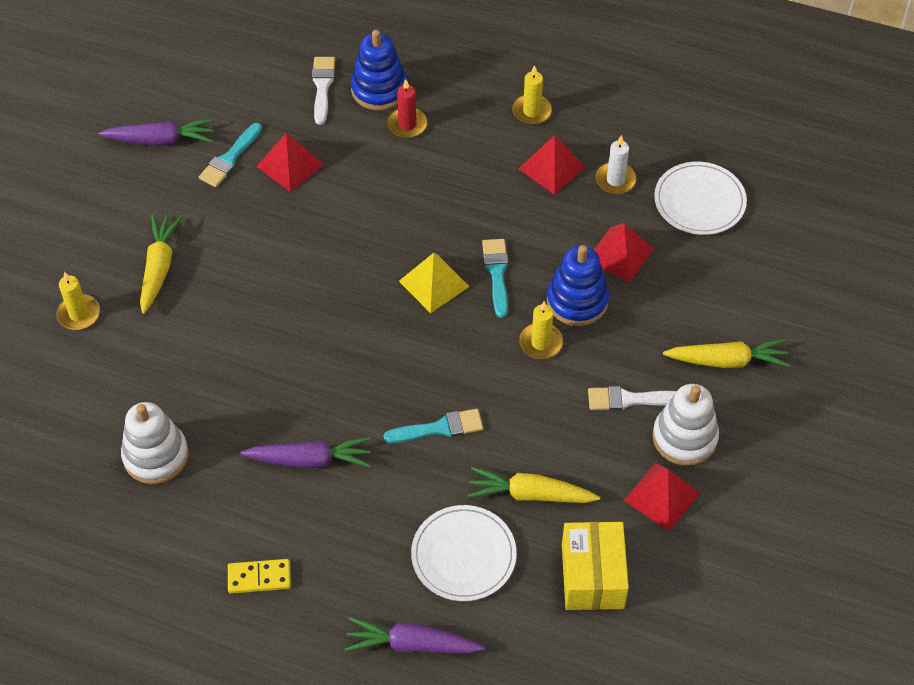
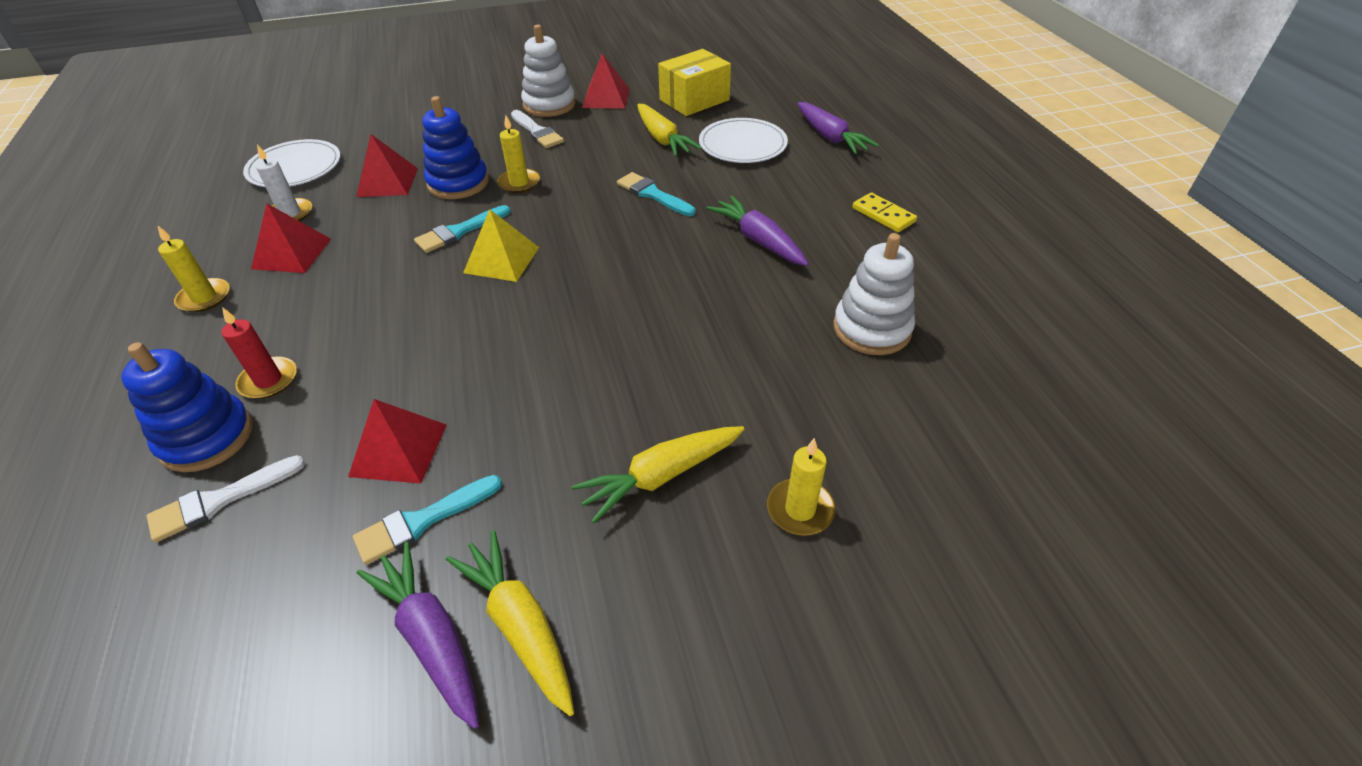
camera: 125 degrees left, 10 degrees down
(230, 158) = (422, 521): turquoise brush -> turquoise brush turned 150 degrees clockwise
(727, 361) = (464, 110): yellow carrot -> yellow carrot (520, 625)

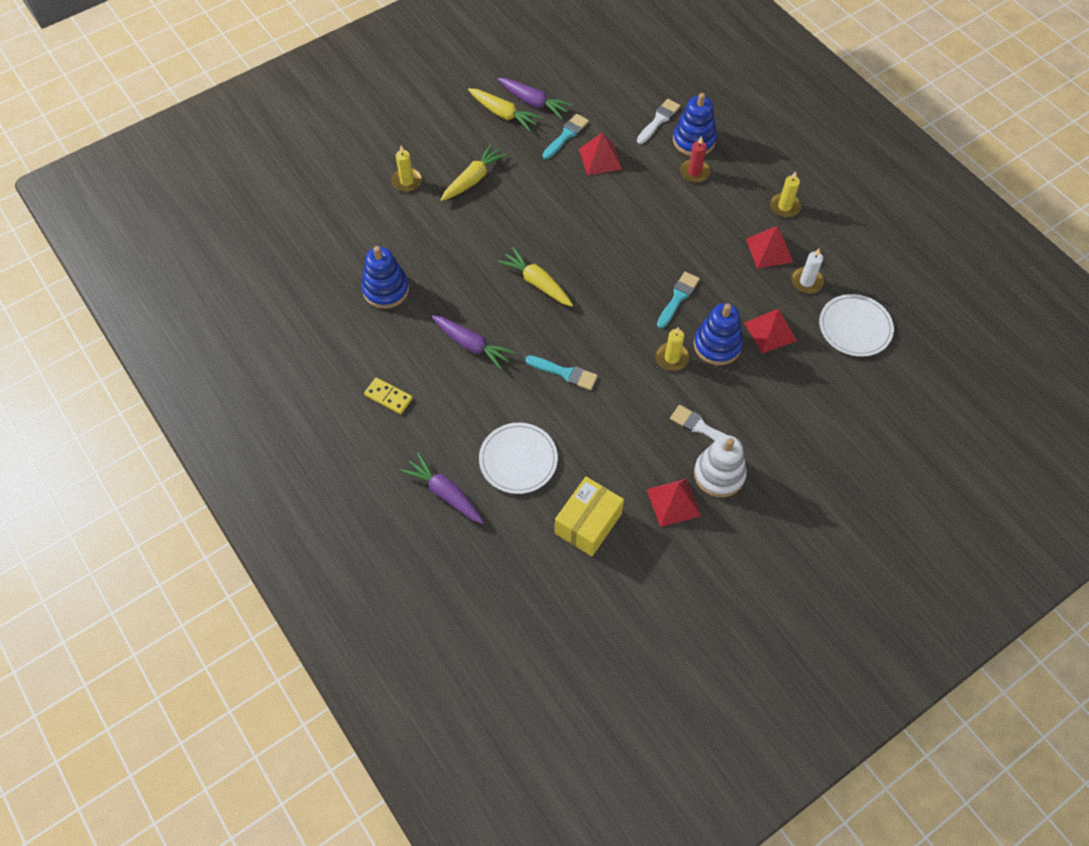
camera: 160 degrees right, 15 degrees up
(501, 260) = (632, 281): yellow pyramid -> none
(663, 139) = (589, 448): yellow carrot -> yellow carrot (537, 283)
(871, 329) = (386, 289): white stacking toy -> blue stacking toy

